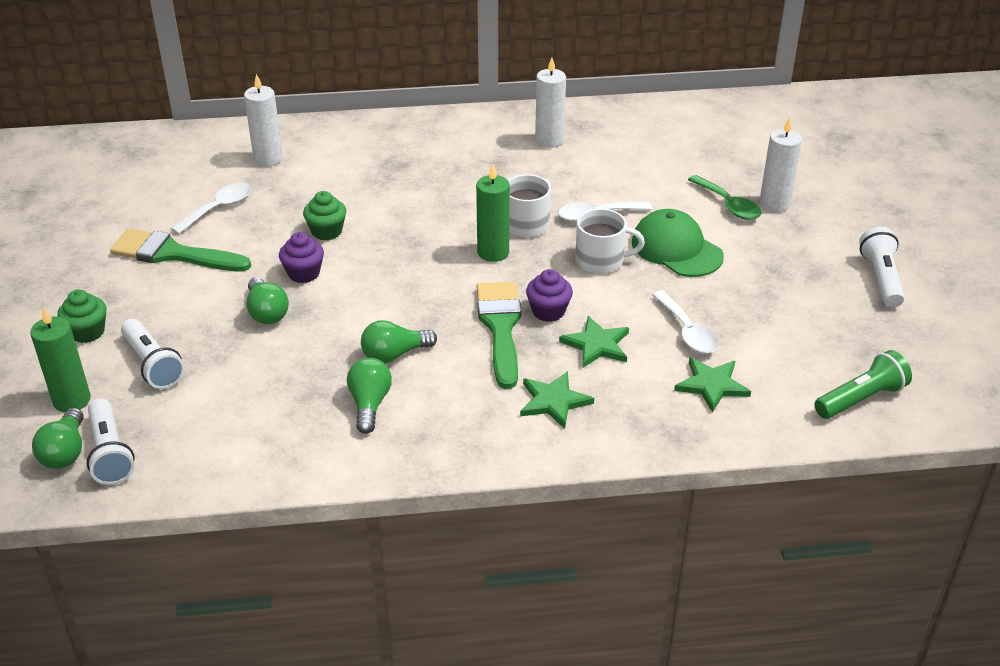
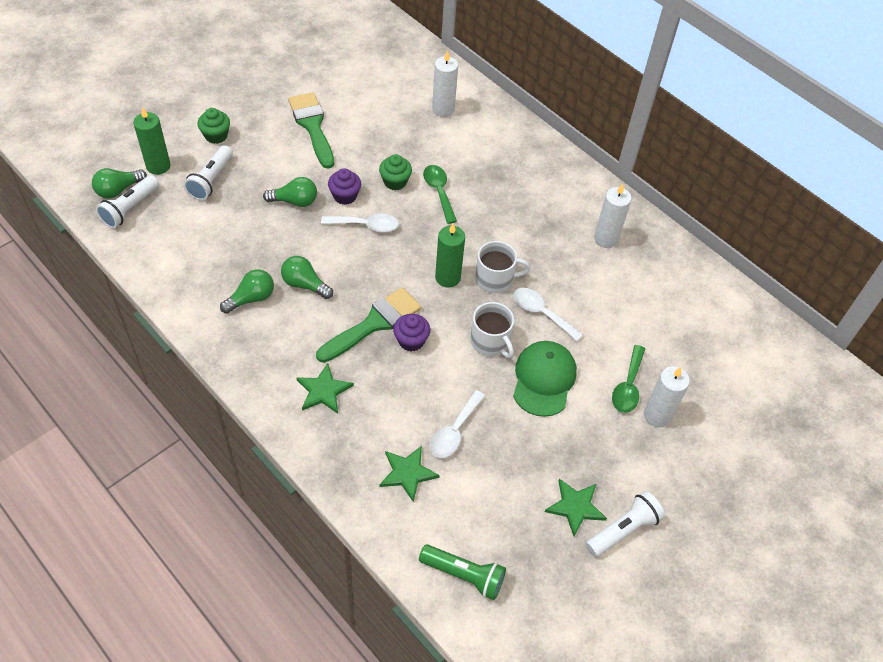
camera: 50 degrees right, 15 degrees up
(219, 208) = (372, 118): white spoon -> white spoon (366, 225)
(266, 312) = (295, 201): green light bulb -> green light bulb turned 120 degrees counterclockwise
(375, 209) = (439, 192): none -> green spoon
(596, 344) = (398, 385): green star -> green star (575, 507)

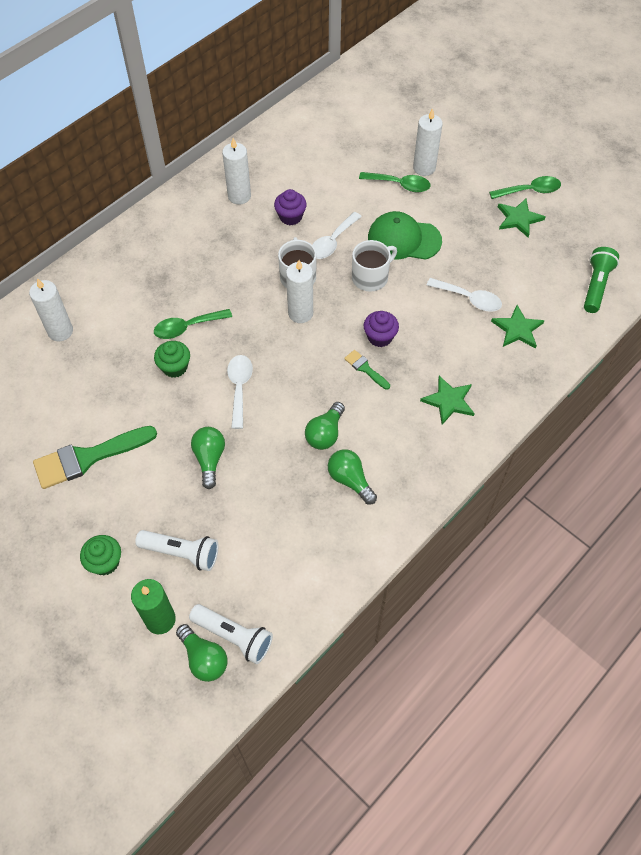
camera: 90 degrees left, 5 degrees up
(345, 196) = (198, 411): purple cupcake -> purple cupcake (290, 217)
(373, 324) = (365, 369): green brush -> green brush, size x0.48
(447, 277) = (300, 313): green candle -> white candle
(623, 530) = (530, 191): white flashlight -> green spoon

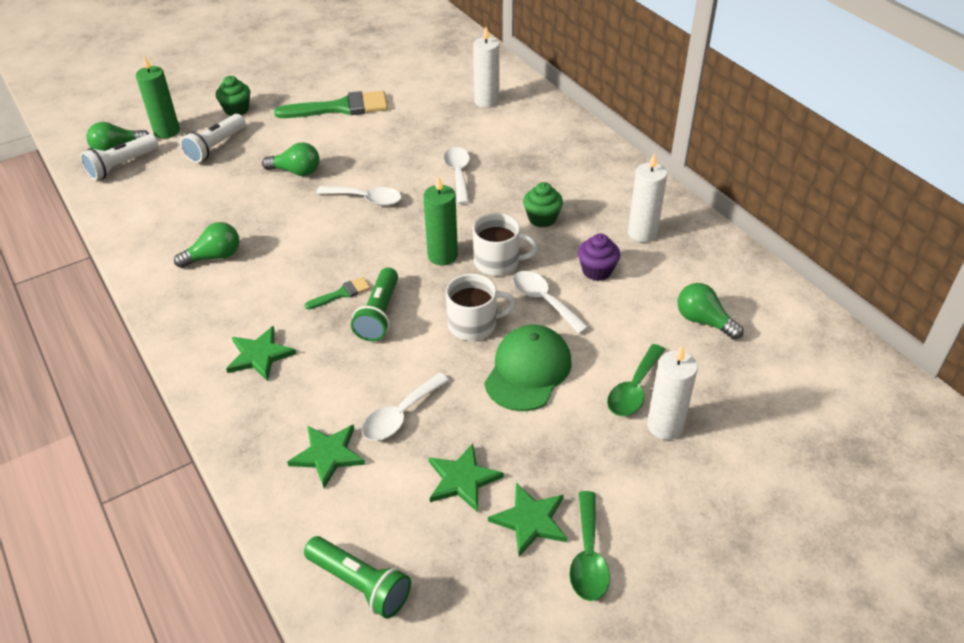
camera: 105 degrees right, 15 degrees down
(88, 457) = (340, 108): green brush -> green brush turned 90 degrees clockwise
(175, 367) = (412, 162): green cupcake -> green cupcake (542, 218)
(187, 327) = (458, 174): green spoon -> white spoon
(300, 313) = (442, 256): white candle -> green candle
(325, 433) = (278, 249): green light bulb -> green light bulb (703, 321)
(370, 277) = (473, 324): white mug -> white mug turned 75 degrees counterclockwise
(380, 337) = (379, 314): purple cupcake -> green flashlight
(505, 255) = (462, 479): none -> green star

